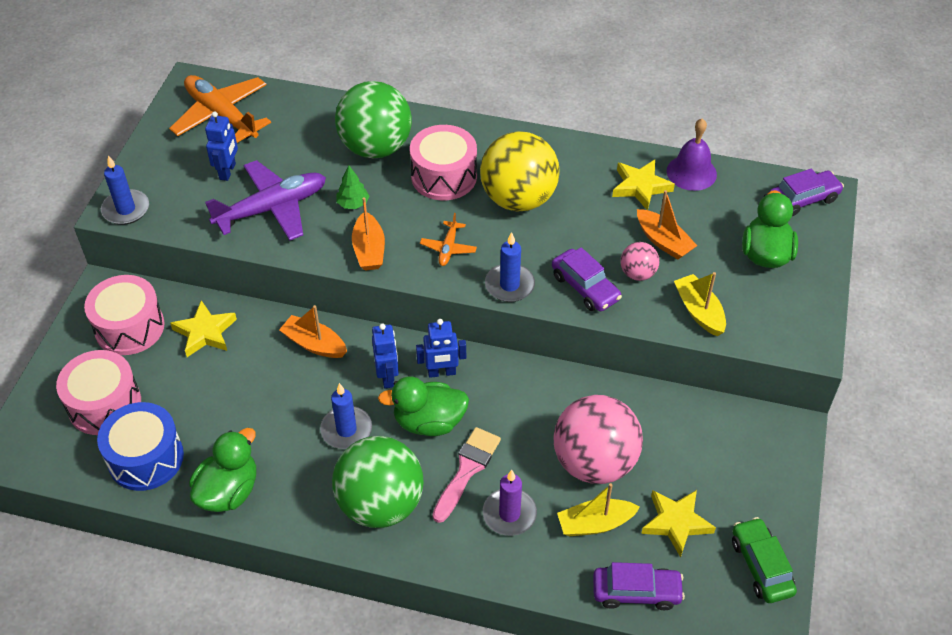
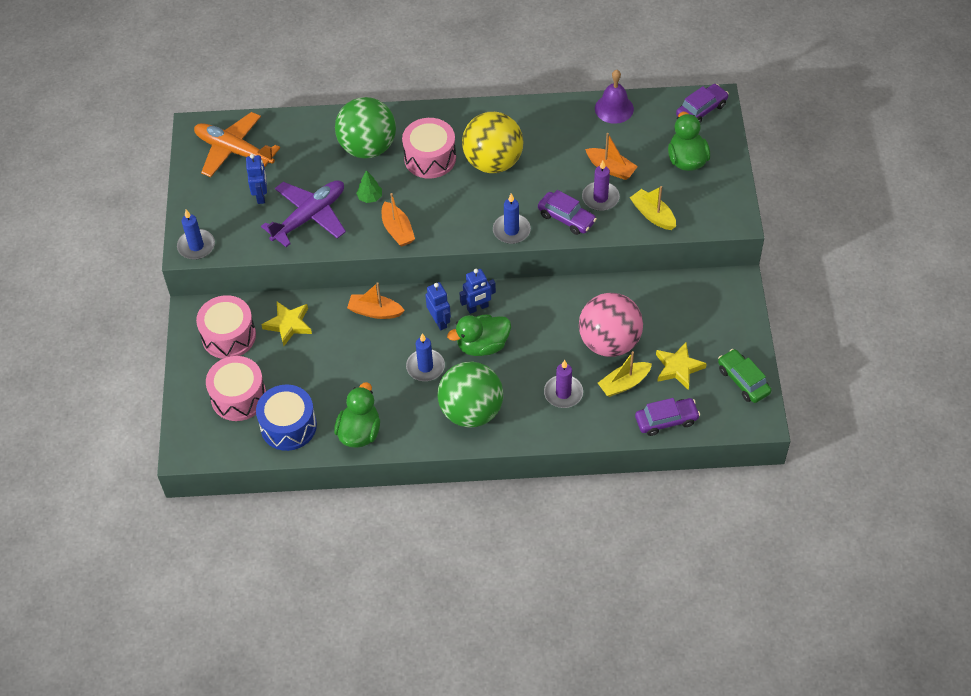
camera: 15 degrees left, 5 degrees up
(448, 248) = (456, 214): orange plane -> none
(467, 470) = (522, 371): pink brush -> none
(637, 273) = (600, 198): pink ball -> purple candle
(640, 187) = (580, 129): yellow star -> none

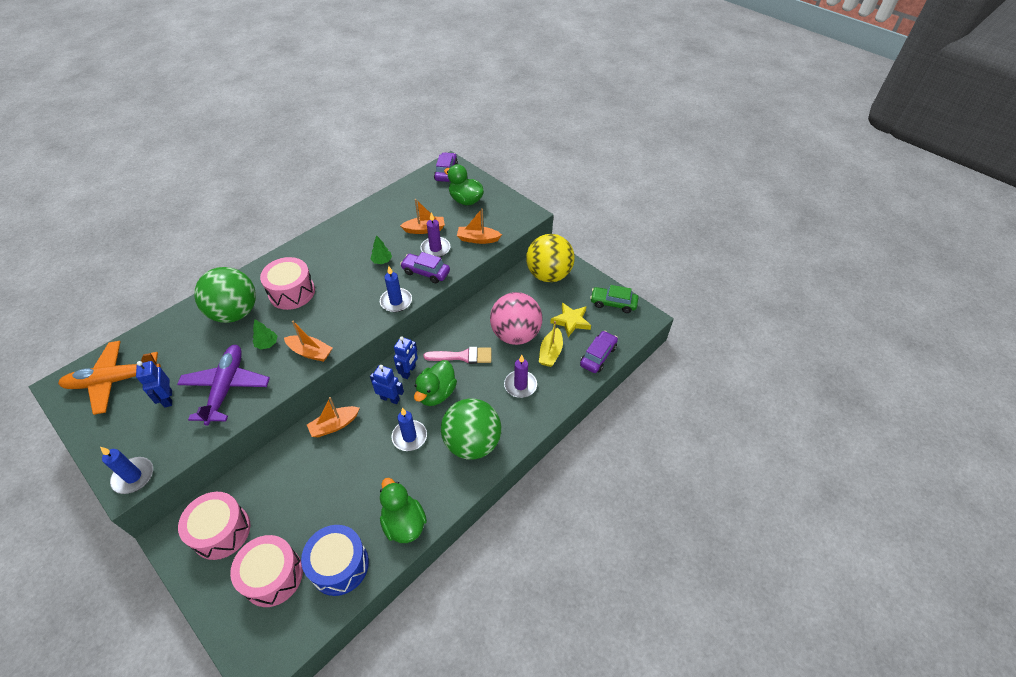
camera: 45 degrees left, 5 degrees down
(261, 196) = (168, 398): blue robot -> blue robot turned 150 degrees counterclockwise
(288, 324) = (270, 484): yellow star -> none
(493, 162) = (341, 269): yellow ball -> yellow ball (548, 275)
(537, 178) = (382, 261): none -> green tree
(539, 328) = (463, 356): none -> pink brush
(566, 218) = (426, 272): purple car -> purple car turned 150 degrees counterclockwise
(614, 108) = (392, 198): purple bell -> none
(653, 215) = (478, 239): yellow boat -> orange boat

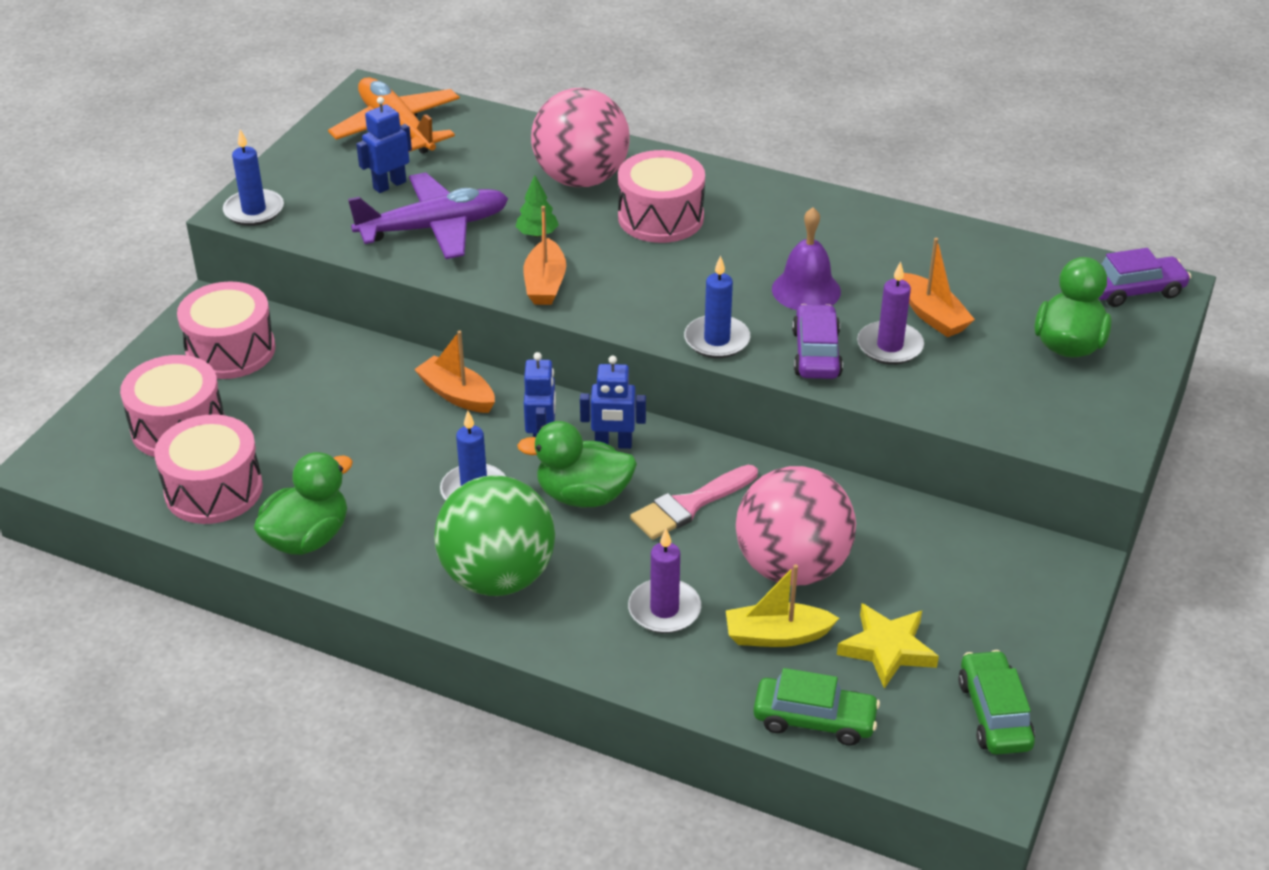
camera: 70 degrees right, 10 degrees down
(235, 313) = (581, 179): green ball -> pink ball
(339, 565) = (214, 490): blue drum -> pink drum
(382, 261) = (806, 290): green tree -> purple bell
(463, 356) = (689, 505): pink brush -> pink brush turned 75 degrees clockwise
(478, 239) = (963, 396): orange boat -> none
(548, 275) = (1003, 576): yellow ball -> none
(598, 356) = (814, 719): purple car -> green car

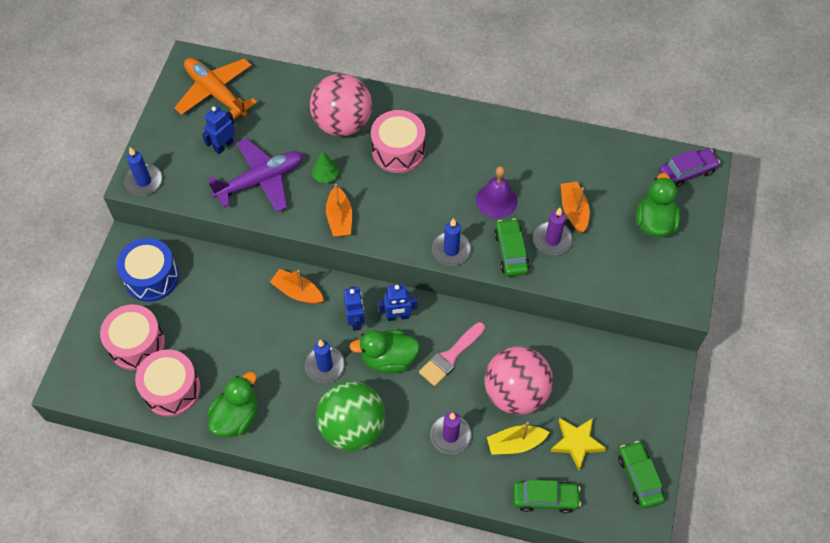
camera: 10 degrees left, 20 degrees up
(230, 350) = (151, 277): pink drum -> blue drum
(816, 353) = (511, 252): purple car -> green car
(933, 316) = (573, 210): orange boat -> orange boat turned 150 degrees counterclockwise

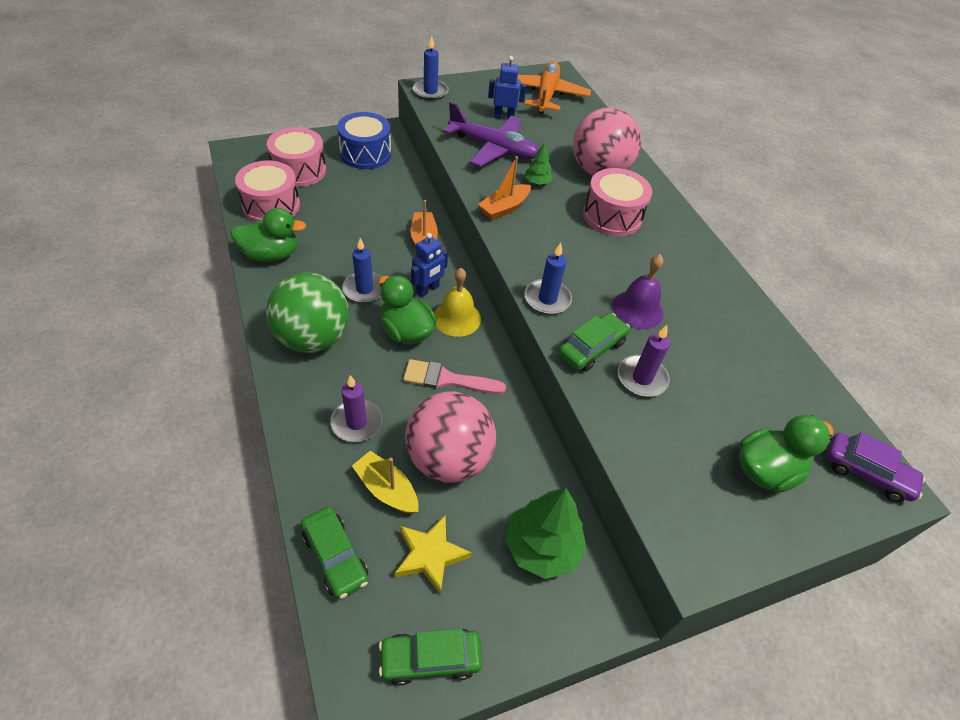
camera: 50 degrees right, 10 degrees down
(398, 317) = (457, 318): blue robot -> yellow bell
(573, 210) = (695, 381): orange boat -> none
(609, 376) = (542, 547): none -> green tree
(639, 478) = (430, 659): green car -> green car turned 135 degrees counterclockwise

